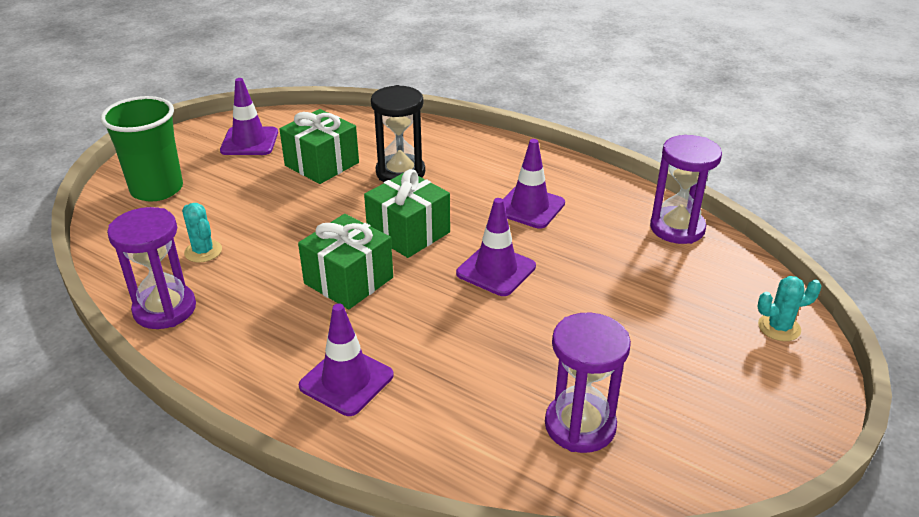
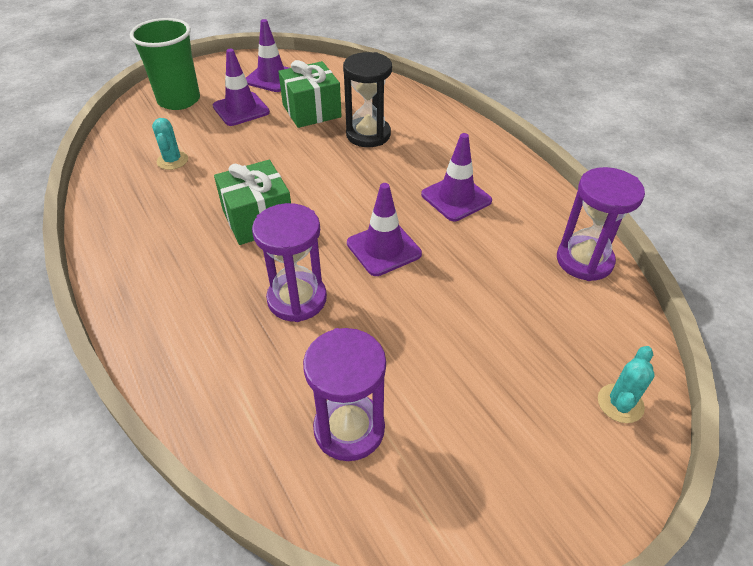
camera: 25 degrees right, 10 degrees up
(165, 309) = (112, 200): purple hourglass -> purple hourglass (297, 299)
(346, 381) = (191, 308): purple traffic cone -> purple traffic cone (241, 109)
(408, 233) = (335, 191): green gift -> none
(779, 327) = (620, 403): turquoise cactus -> turquoise cactus turned 75 degrees counterclockwise

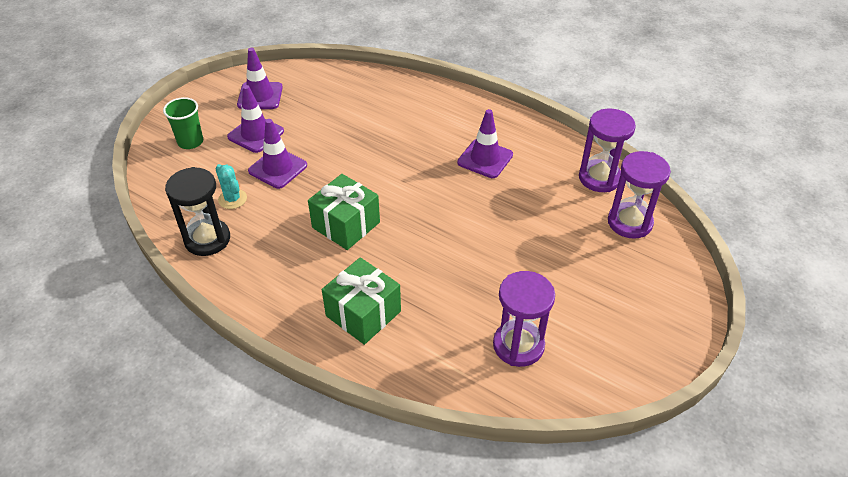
camera: 25 degrees left, 0 degrees up
(179, 100) = (190, 142): green cup -> green cup, size x0.63
(297, 299) = (422, 274): purple hourglass -> purple hourglass (629, 222)
(311, 111) = (319, 118): green gift -> green gift (363, 313)
(368, 135) = (382, 126): black hourglass -> black hourglass (207, 239)
(383, 249) = (458, 216): purple traffic cone -> purple traffic cone (278, 168)
(620, 403) = (670, 265): turquoise cactus -> none

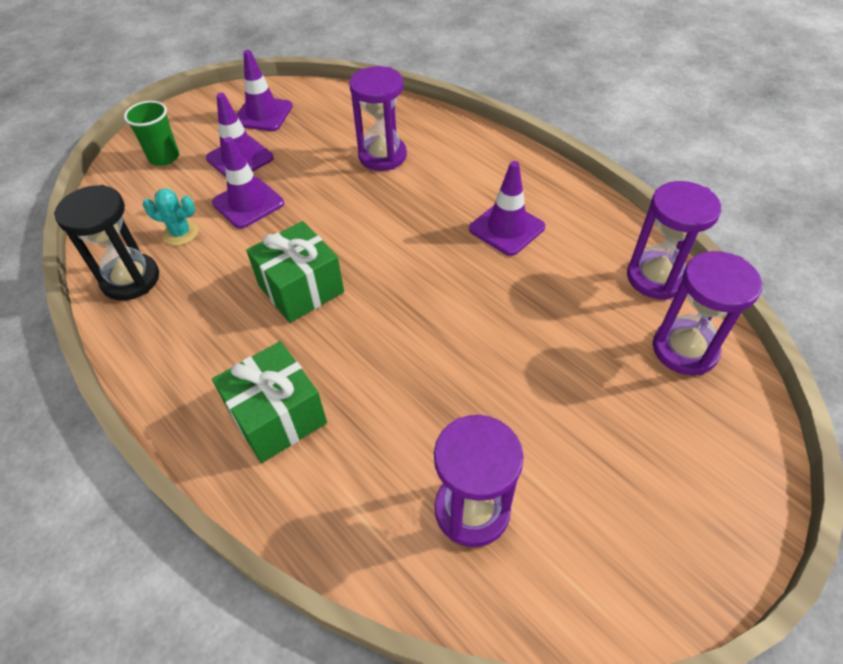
camera: 15 degrees right, 5 degrees up
(232, 199) = (181, 233): turquoise cactus -> turquoise cactus turned 60 degrees counterclockwise
(372, 117) = (382, 156): none -> purple hourglass

